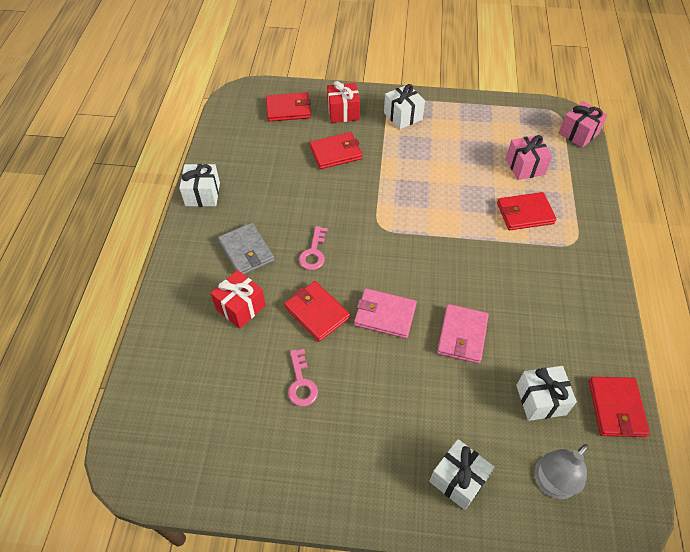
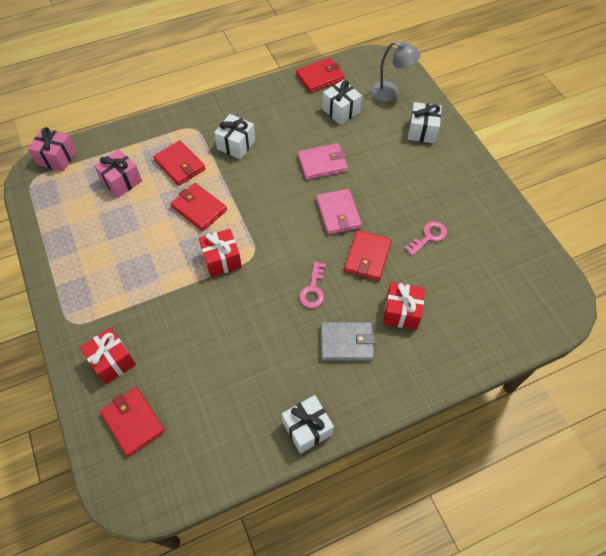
camera: 120 degrees left, 5 degrees up
(246, 251) = (346, 343): grey wallet -> grey wallet turned 60 degrees clockwise
(314, 252) = (313, 289): pink key -> pink key turned 120 degrees clockwise
(336, 153) = (180, 335): red wallet -> red wallet (199, 208)
(390, 203) = (222, 260): none -> red gift
(403, 116) = (93, 301): white gift -> white gift (236, 145)

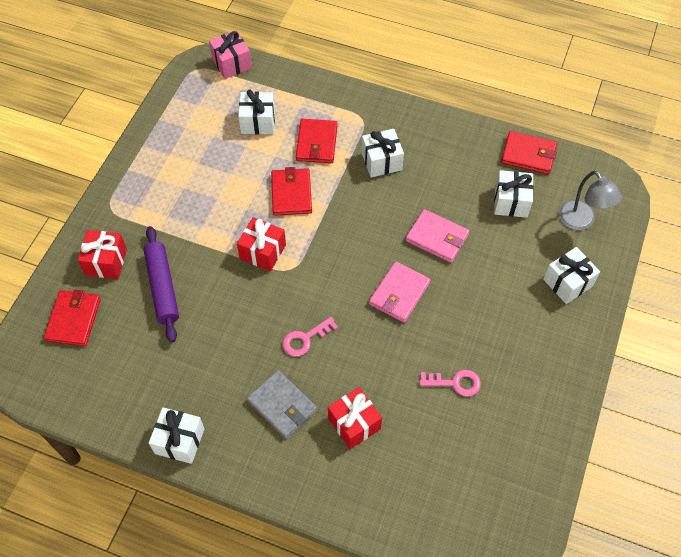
camera: 45 degrees right, 0 degrees up
(121, 181) = (258, 122): pink gift -> white gift
(177, 341) = (163, 287): none -> purple rolling pin
(367, 257) = (380, 352): red wallet -> none

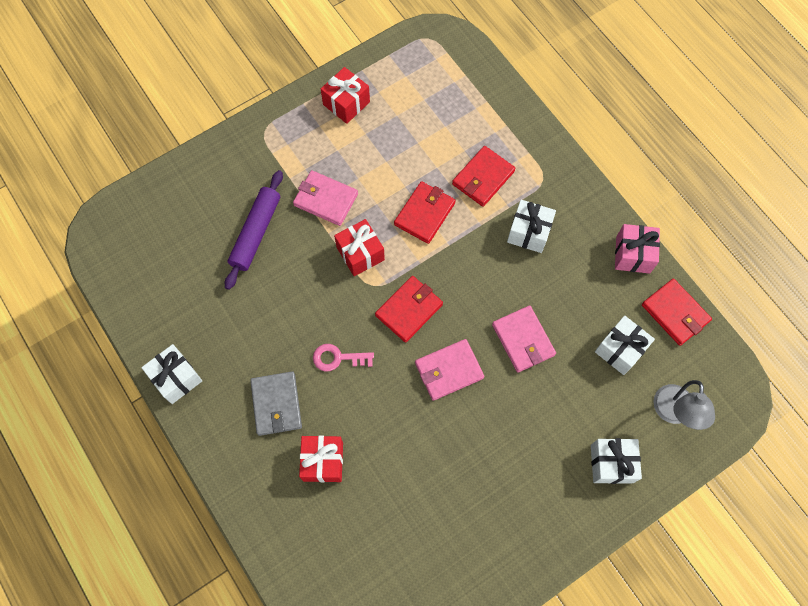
camera: 35 degrees right, 10 degrees up
(73, 319) = (168, 216): red wallet -> red wallet (409, 310)
(106, 262) = (227, 180): red gift -> red gift (346, 103)
(203, 229) = (325, 199): none -> pink wallet
(232, 63) = (464, 51): pink gift -> pink gift (633, 255)
(258, 122) = (446, 124): white gift -> none
(455, 383) = (435, 486): pink key -> none

